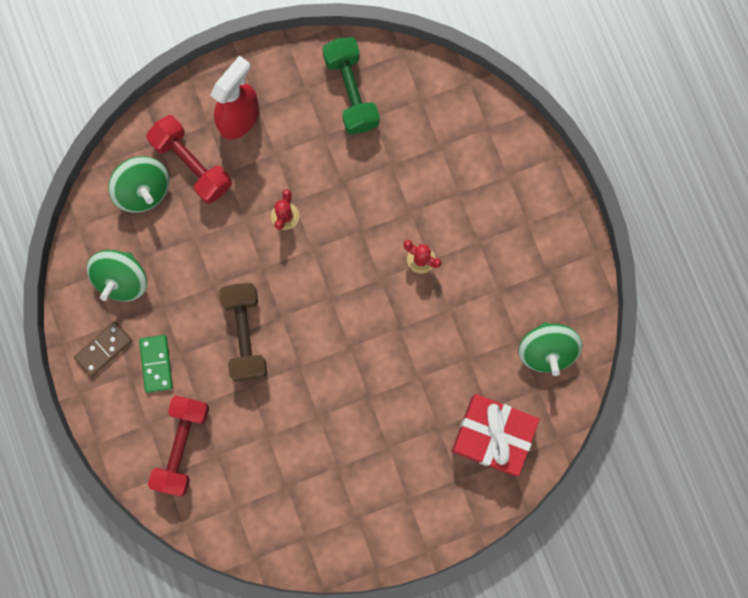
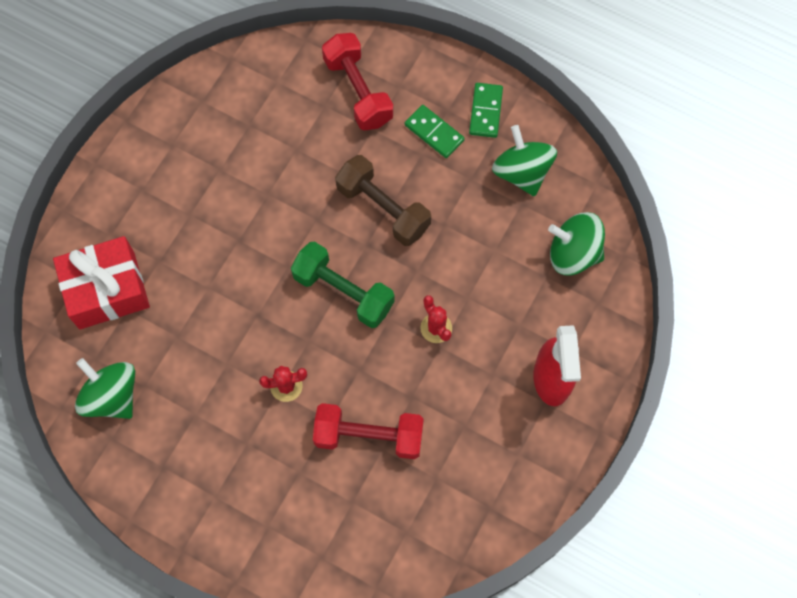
camera: 140 degrees right, 10 degrees down
(104, 349) = (485, 111): brown domino -> green domino
(192, 164) = (554, 307): red dumbbell -> red dumbbell (369, 436)
(351, 92) = (475, 486): green dumbbell -> green dumbbell (343, 292)

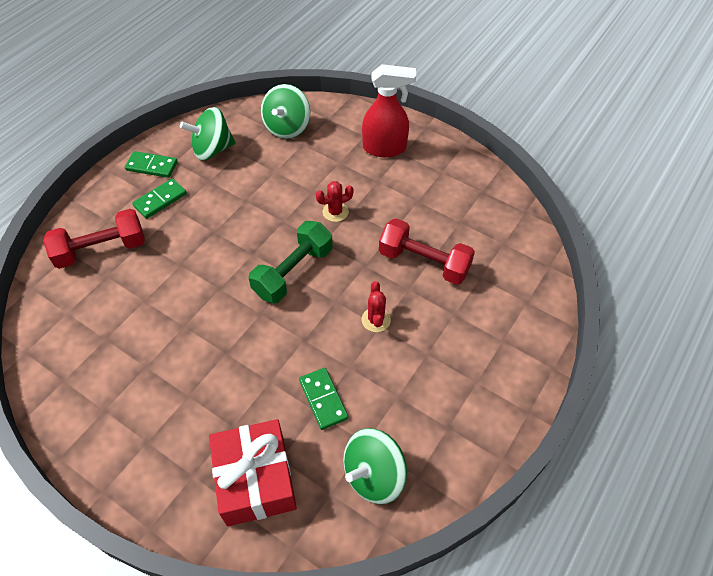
camera: 85 degrees left, 15 degrees down
(189, 341) = (323, 399): none -> green domino
(369, 436) = (424, 262): red dumbbell -> red dumbbell turned 75 degrees counterclockwise
(383, 208) = (221, 239): brown dumbbell -> none

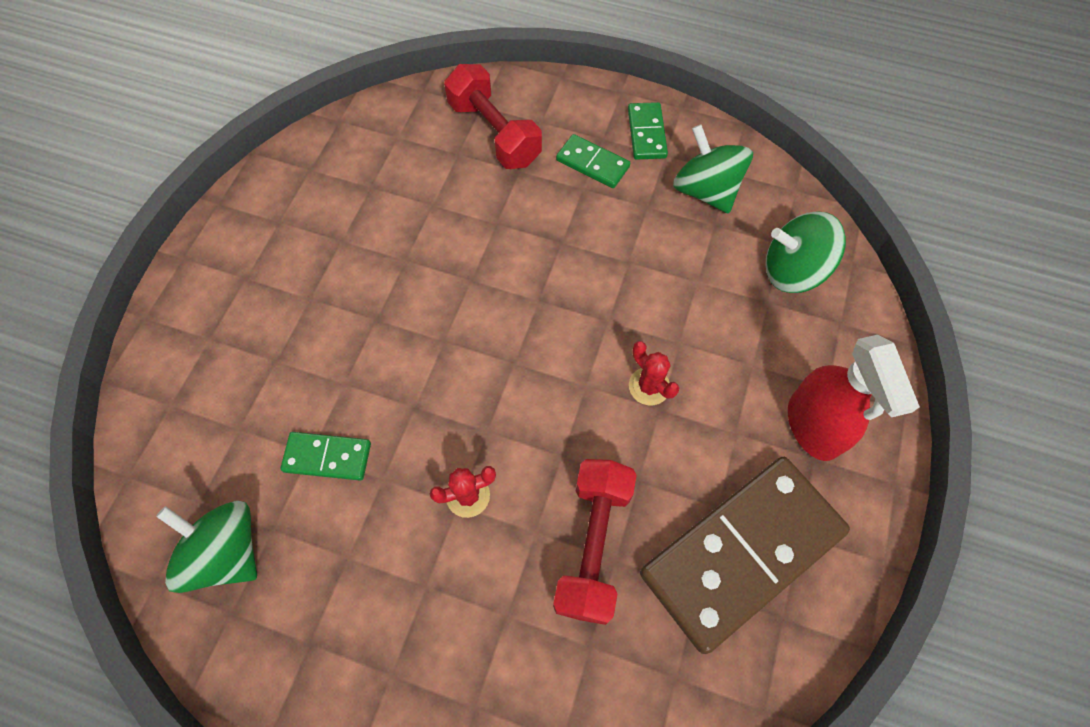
camera: 75 degrees right, 10 degrees up
(255, 479) = (209, 408): red gift -> none
(293, 272) = (521, 360): green dumbbell -> none
(323, 399) = (327, 457): green domino -> green domino turned 45 degrees clockwise
(445, 198) = (741, 552): none -> brown domino

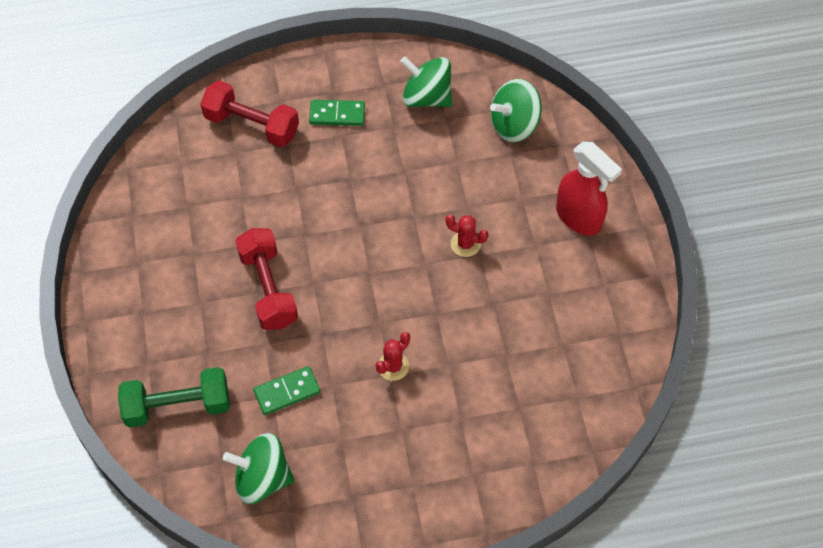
camera: 30 degrees left, 5 degrees down
(202, 406) = (178, 406): none -> green dumbbell
(593, 545) = (487, 353): red dumbbell -> red dumbbell (268, 288)
(646, 133) = (361, 75): green domino -> none
(741, 552) = (576, 311): brown domino -> none

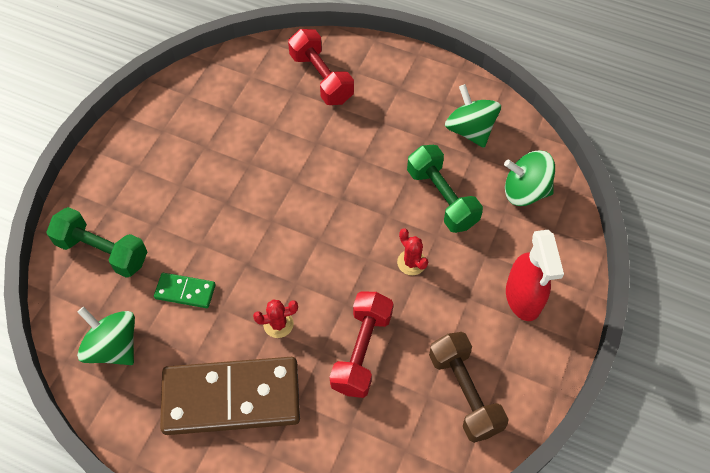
camera: 35 degrees right, 0 degrees up
(268, 288) = (235, 205): red dumbbell -> red dumbbell (361, 351)
(337, 114) = (390, 105): green domino -> none
(403, 451) = (231, 398): none -> brown domino
(448, 172) = (442, 198): none -> green dumbbell
(589, 323) = (464, 393): none -> brown dumbbell

